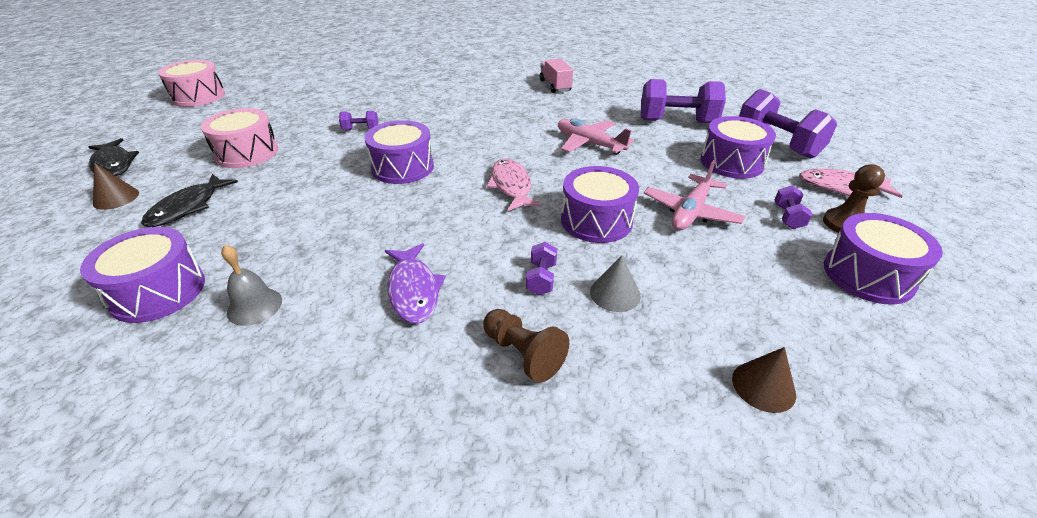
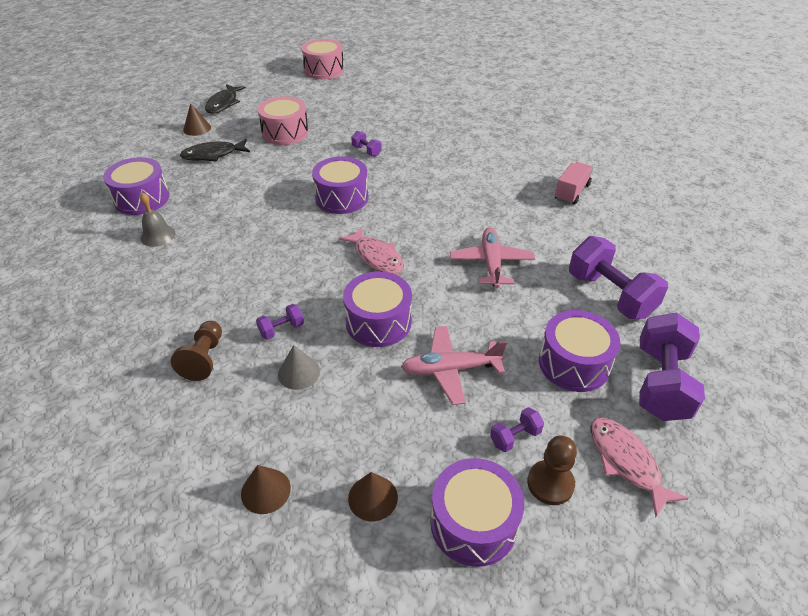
camera: 50 degrees right, 5 degrees up
(413, 290) = (220, 282): purple fish -> none
(511, 186) = (376, 257): pink fish -> pink fish turned 105 degrees clockwise
(812, 316) = (373, 497): none -> brown cone

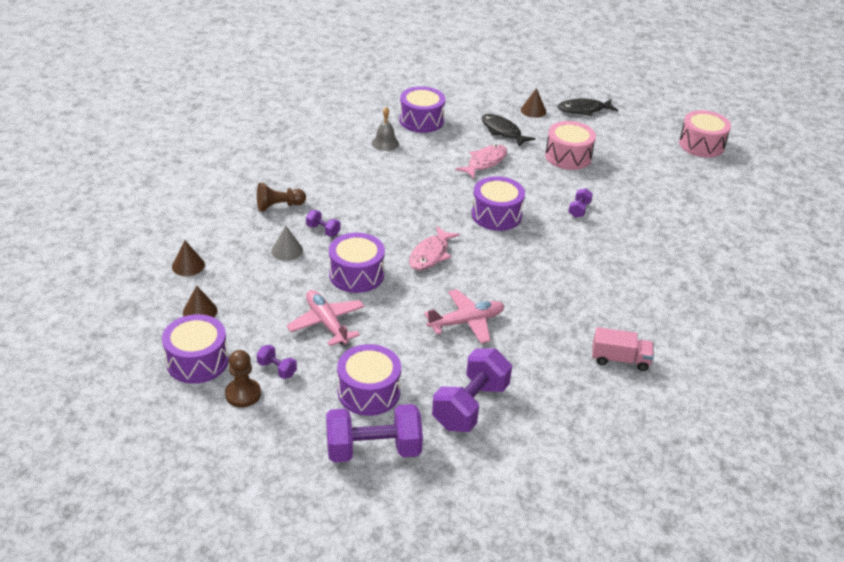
camera: 65 degrees right, 5 degrees down
(626, 462) = (279, 434): pink fish -> pink fish (485, 162)

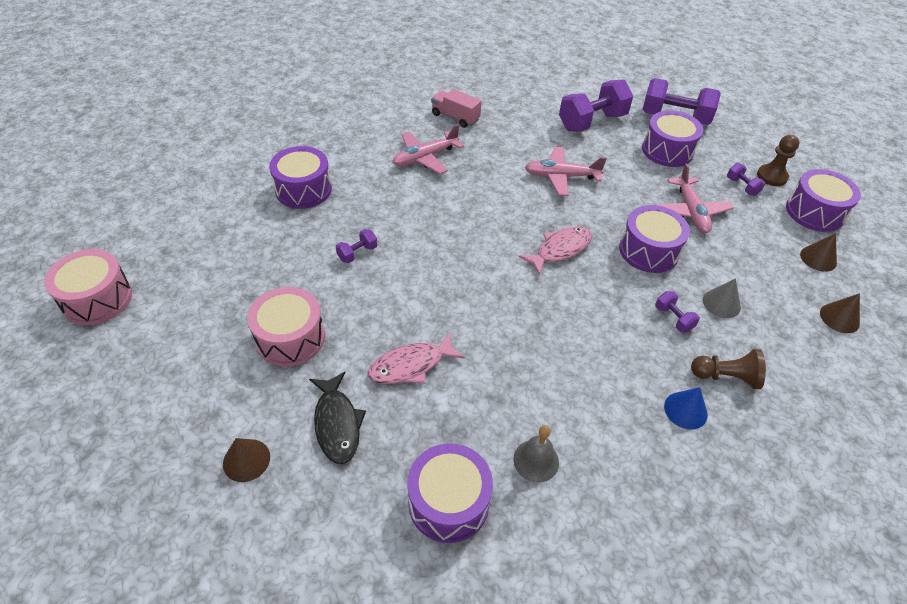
camera: 155 degrees left, 10 degrees up
(303, 183) = (685, 410): none -> blue cone
(496, 215) = (456, 276): purple drum -> purple drum (303, 190)
(583, 110) = (166, 431): black fish -> none
(605, 301) = (425, 158): none -> pink plane

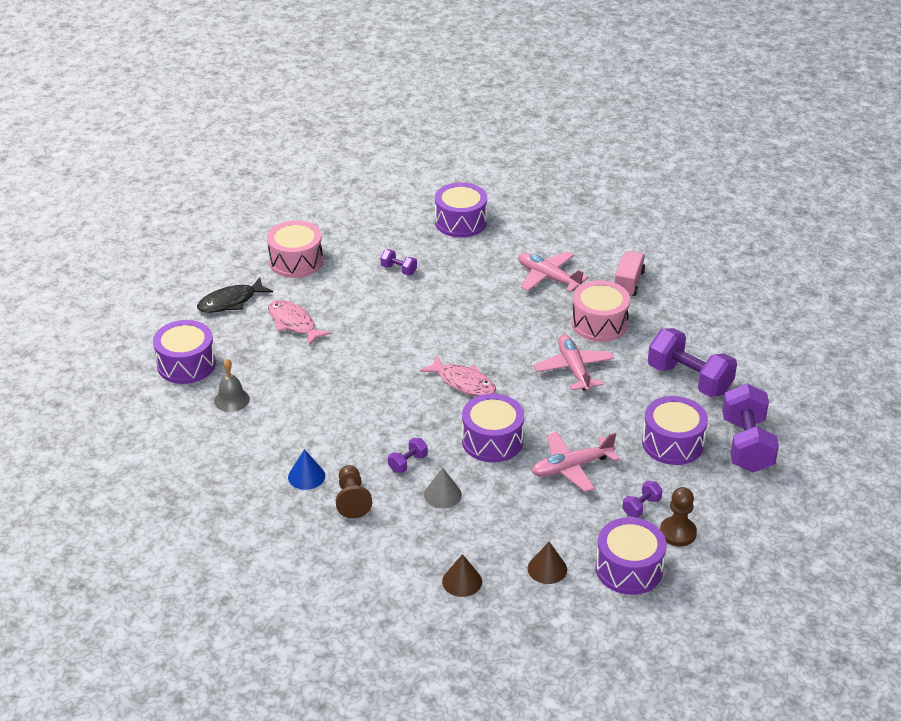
camera: 75 degrees right, 10 degrees down
(97, 299) = (295, 169): pink drum -> pink drum (599, 323)
(246, 460) = (190, 272): brown cone -> none

